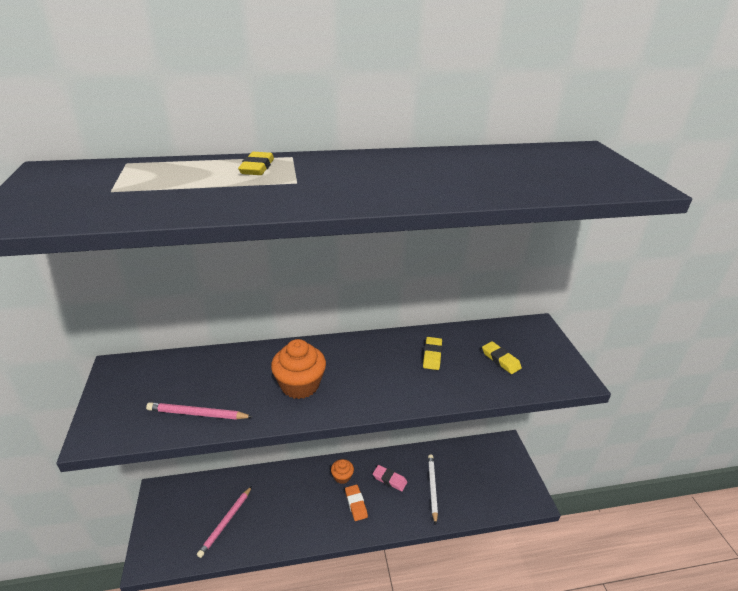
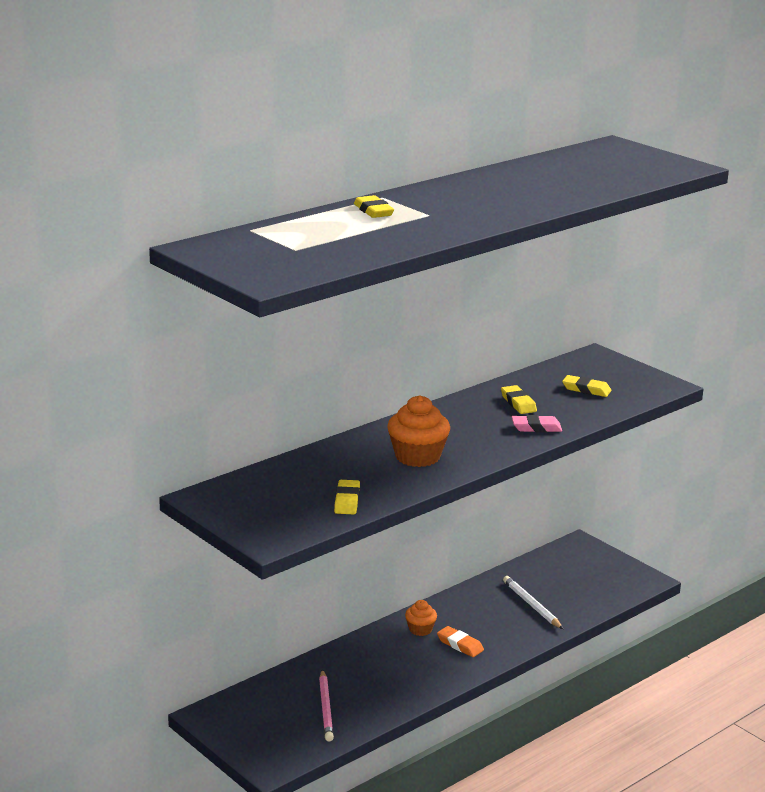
camera: 30 degrees left, 10 degrees down
(197, 414) = (347, 501): pink pencil -> yellow eraser
(389, 479) = (477, 614): pink eraser -> pink eraser (536, 428)

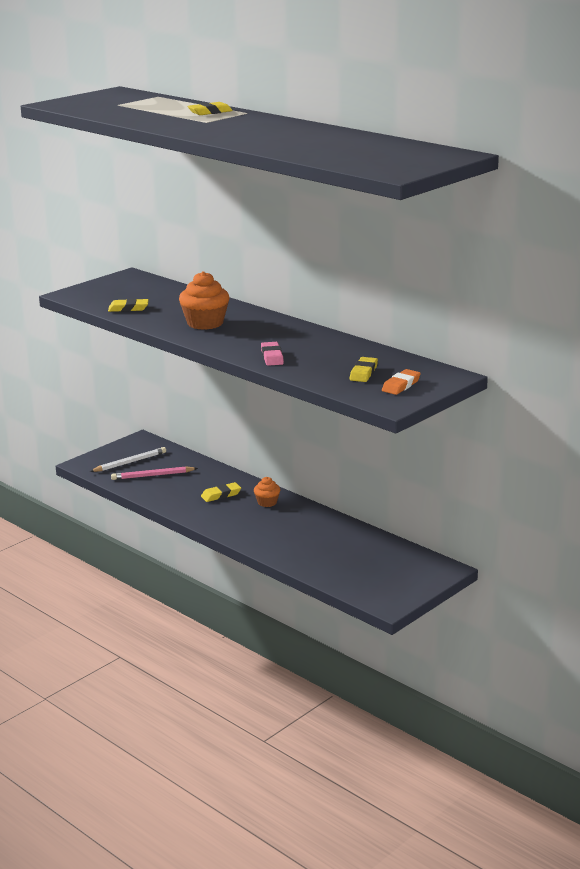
camera: 85 degrees right, 0 degrees up
(460, 645) = (248, 519): orange eraser -> orange eraser (401, 385)
(518, 403) = (321, 350): yellow eraser -> yellow eraser (221, 495)
(531, 605) = (320, 547): white pencil -> white pencil (130, 462)

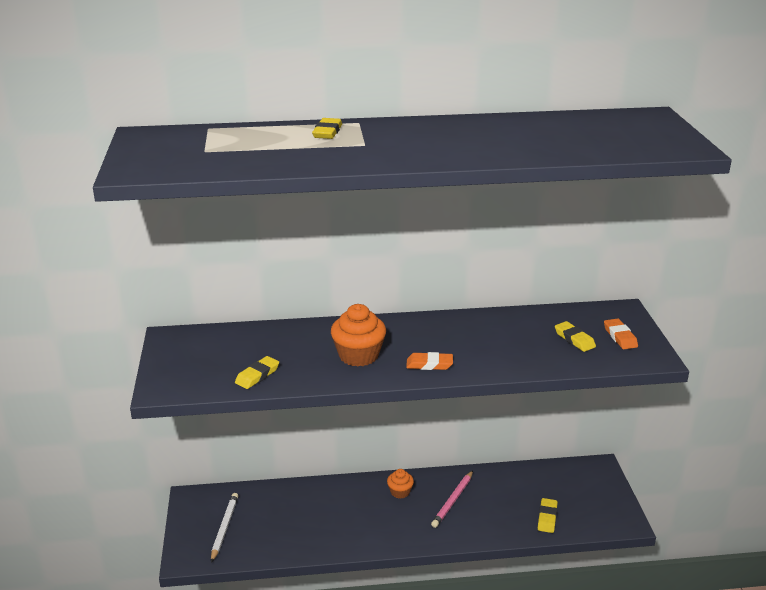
camera: 50 degrees left, 5 degrees up
(152, 475) = (268, 528): pink pencil -> pink pencil (453, 501)
(221, 495) = (355, 509): yellow eraser -> yellow eraser (547, 518)
(233, 344) = (429, 364): none -> orange eraser
(272, 357) = (486, 361): pink eraser -> none

